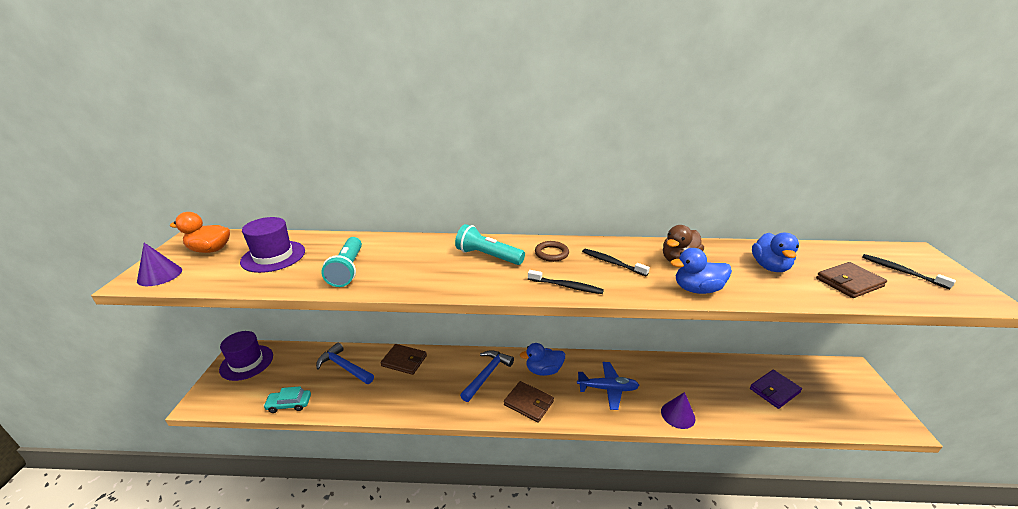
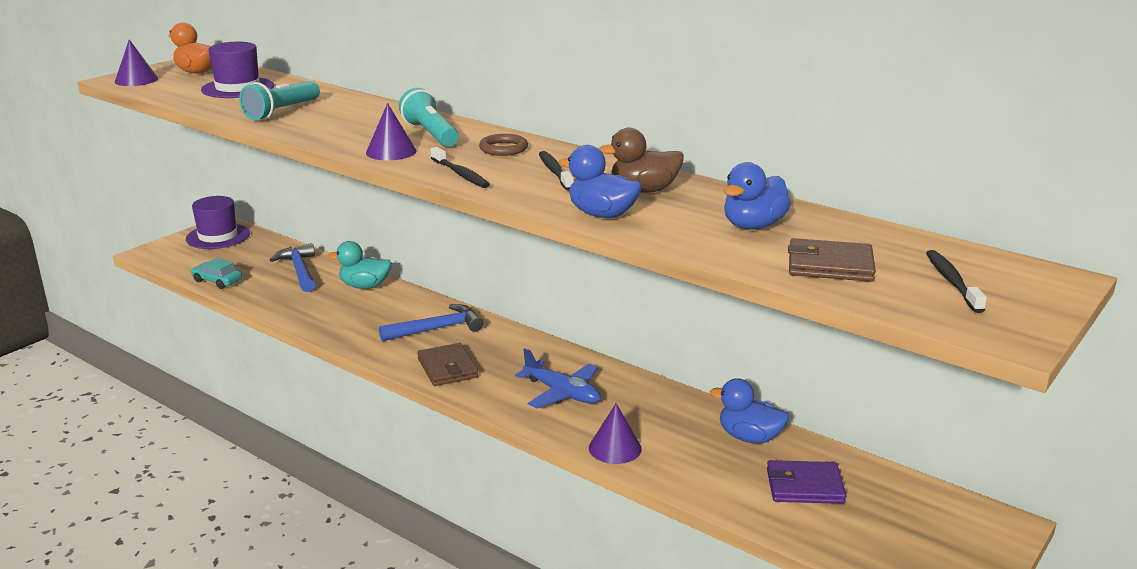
camera: 35 degrees right, 5 degrees down
(404, 361) = (365, 286): brown wallet -> turquoise duck
(489, 282) = (391, 151): none -> purple cone
(543, 370) = (508, 349): blue duck -> blue duck (749, 437)

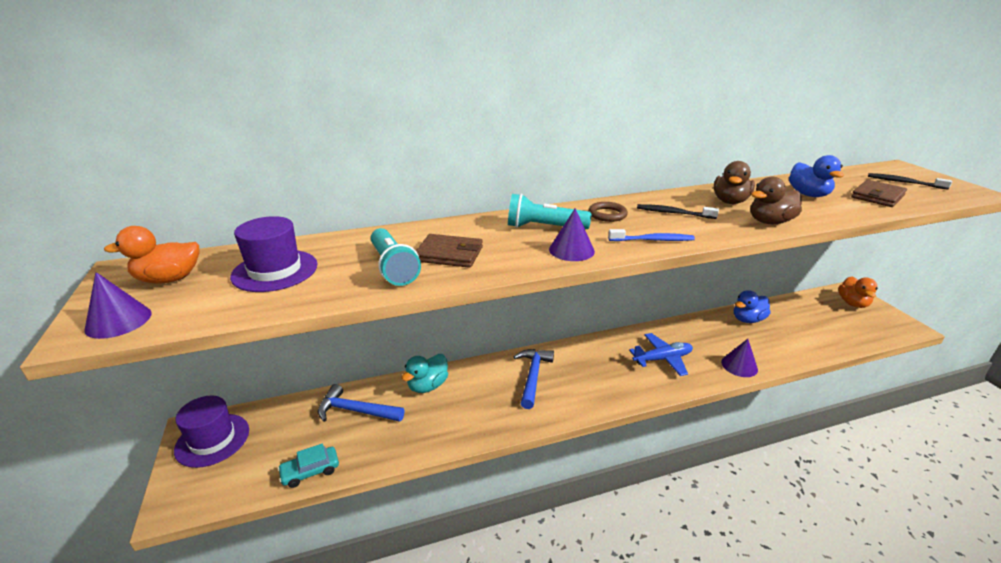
camera: 55 degrees left, 5 degrees up
(447, 368) = (595, 392): brown wallet -> brown wallet (449, 254)
(460, 174) = (653, 240): black toothbrush -> blue toothbrush
(602, 214) = (770, 222): blue duck -> brown duck
(804, 486) = (802, 324): purple wallet -> none
(958, 530) = (852, 303): none -> orange duck

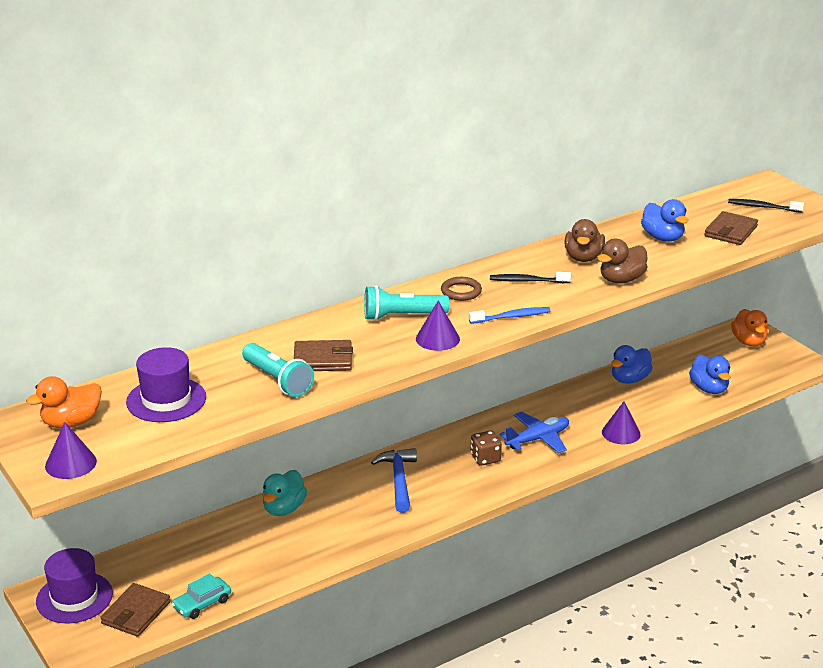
camera: 15 degrees left, 0 degrees up
(249, 468) = (136, 613): none -> brown wallet
(355, 411) = (216, 545): blue hammer -> none
(613, 369) = (485, 458): none -> brown dice
(821, 338) = (709, 389): none -> blue duck

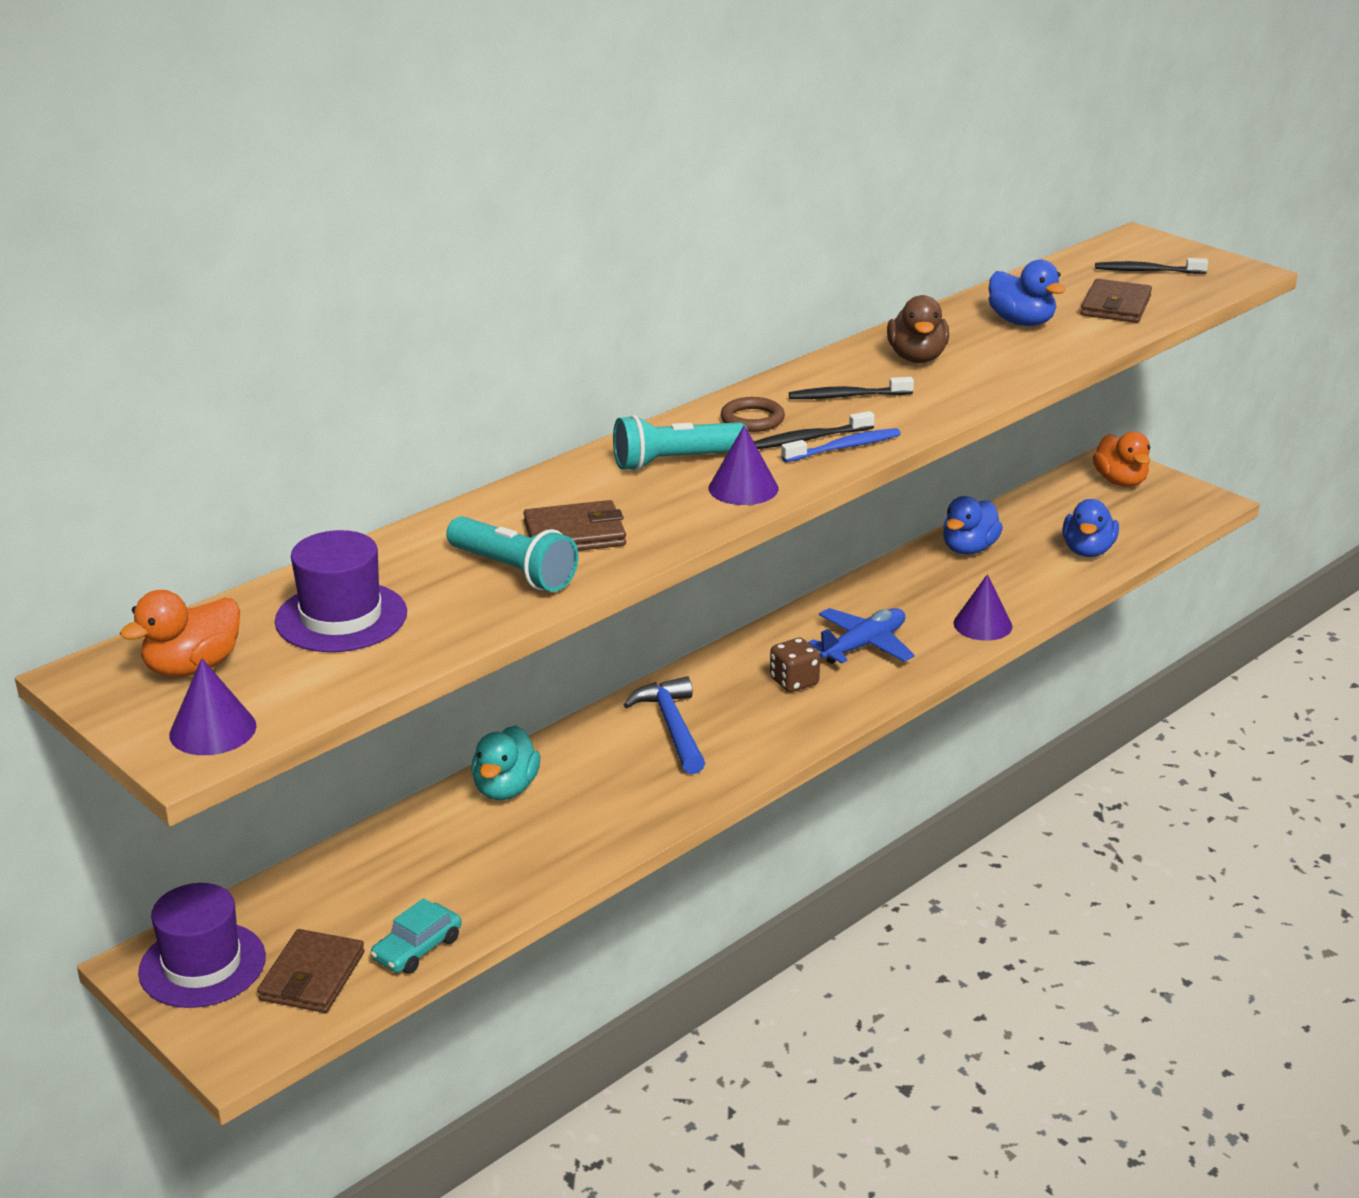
camera: 10 degrees left, 0 degrees up
(492, 309) = (810, 439): none -> black toothbrush
(621, 280) = (986, 383): brown duck -> none
(709, 389) = (1088, 551): blue duck -> blue duck turned 45 degrees clockwise

